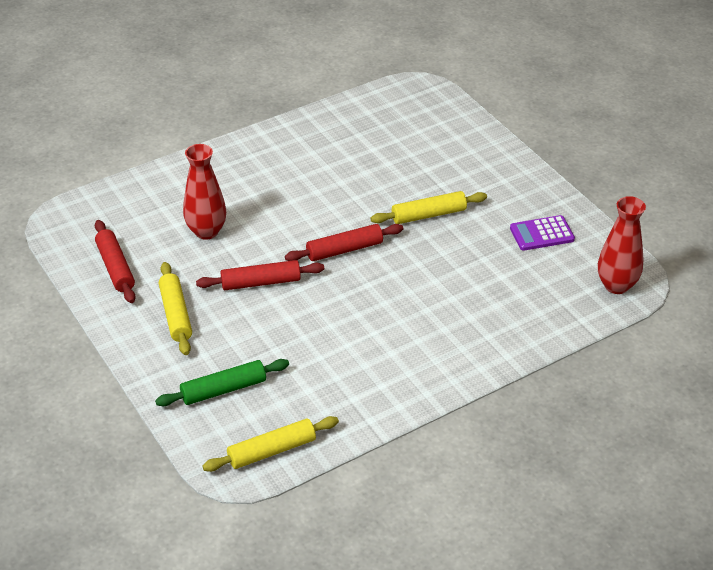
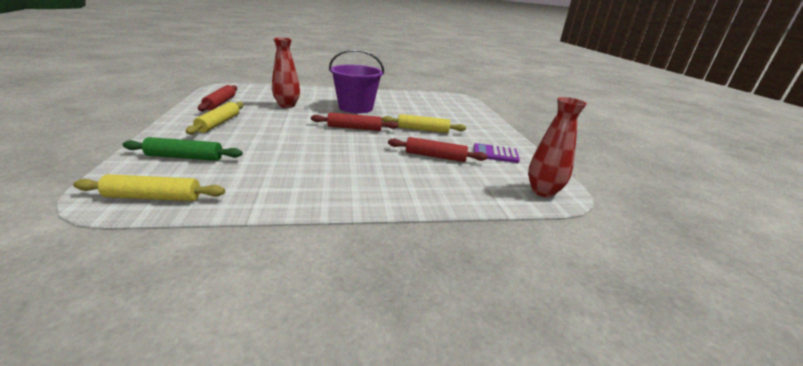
camera: 20 degrees right, 15 degrees down
(261, 283) = (287, 126): red rolling pin -> red rolling pin (435, 156)
(301, 194) = (356, 108): none -> purple bucket

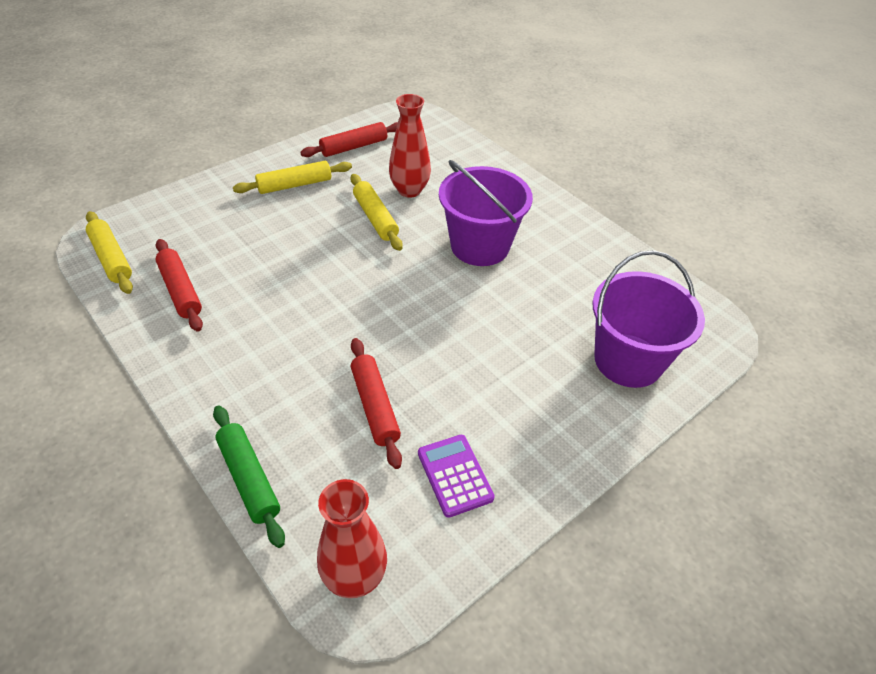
camera: 60 degrees right, 20 degrees up
(185, 157) = (196, 222): green rolling pin -> green rolling pin (249, 478)
(354, 128) = (395, 285): red rolling pin -> red rolling pin (180, 290)
(423, 130) = (469, 352): yellow rolling pin -> yellow rolling pin (375, 218)
(459, 111) = (628, 360): none -> purple bucket

